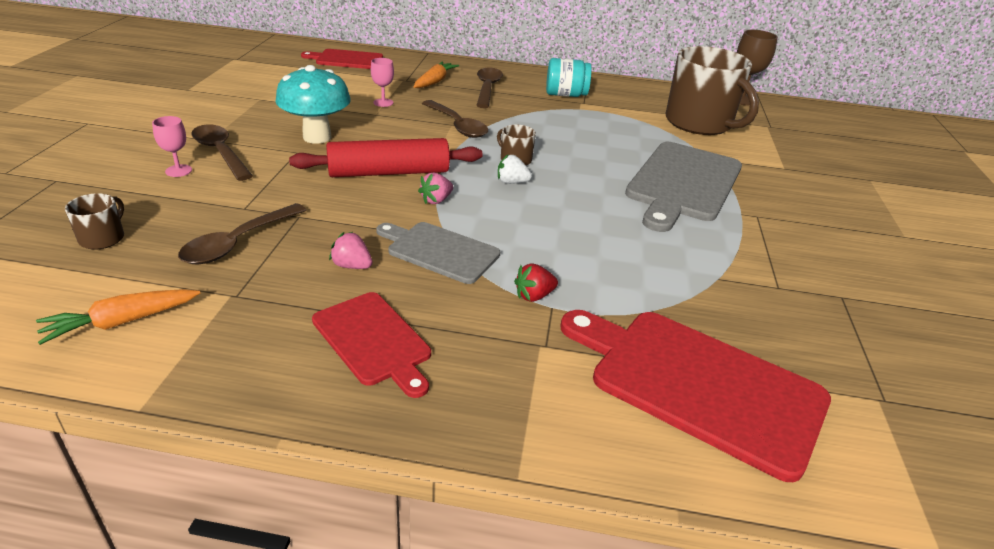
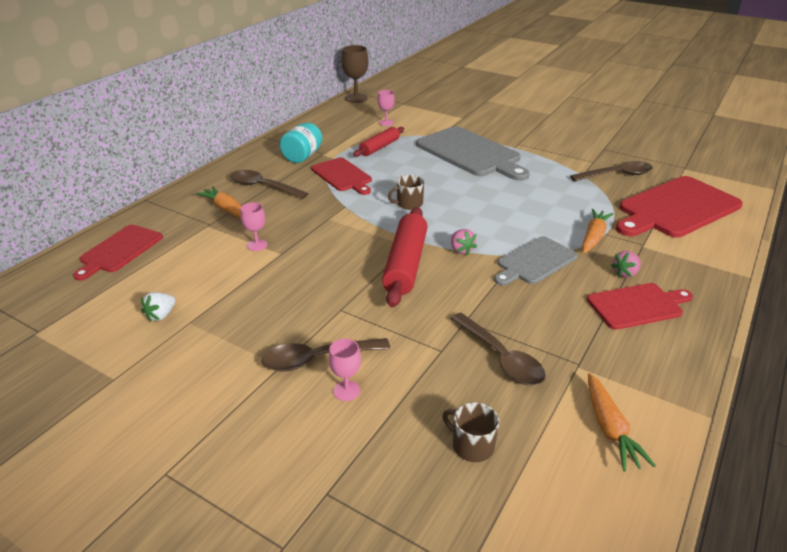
camera: 65 degrees left, 0 degrees up
(317, 137) = (314, 294): turquoise mushroom -> none
(352, 266) = (547, 303): pink strawberry -> pink strawberry (625, 273)
(457, 125) = (333, 216): brown spoon -> brown spoon (616, 175)
(511, 182) = (445, 213): white strawberry -> white strawberry (161, 315)
(534, 296) = (593, 237): red strawberry -> orange carrot
(544, 118) = (343, 176): none -> red cutting board
(631, 128) = (379, 147): none -> red rolling pin
(699, 123) = (386, 123): brown mug -> pink goblet

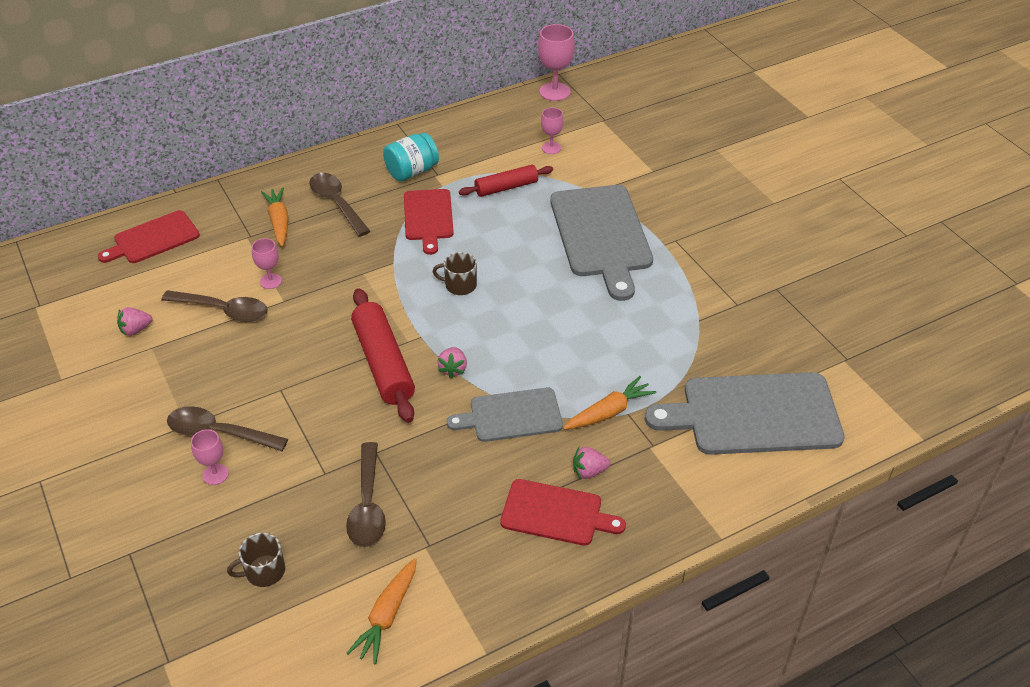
camera: 30 degrees right, 10 degrees up
(161, 315) = (136, 330): white strawberry -> pink strawberry
(356, 98) = (554, 92): brown goblet -> pink goblet
(405, 264) = (383, 363): red rolling pin -> red rolling pin turned 60 degrees counterclockwise
(472, 445) = (264, 571): brown mug -> brown mug turned 90 degrees counterclockwise
(616, 175) = (741, 336): brown spoon -> brown spoon (223, 310)
(676, 208) = (754, 414): red cutting board -> grey cutting board

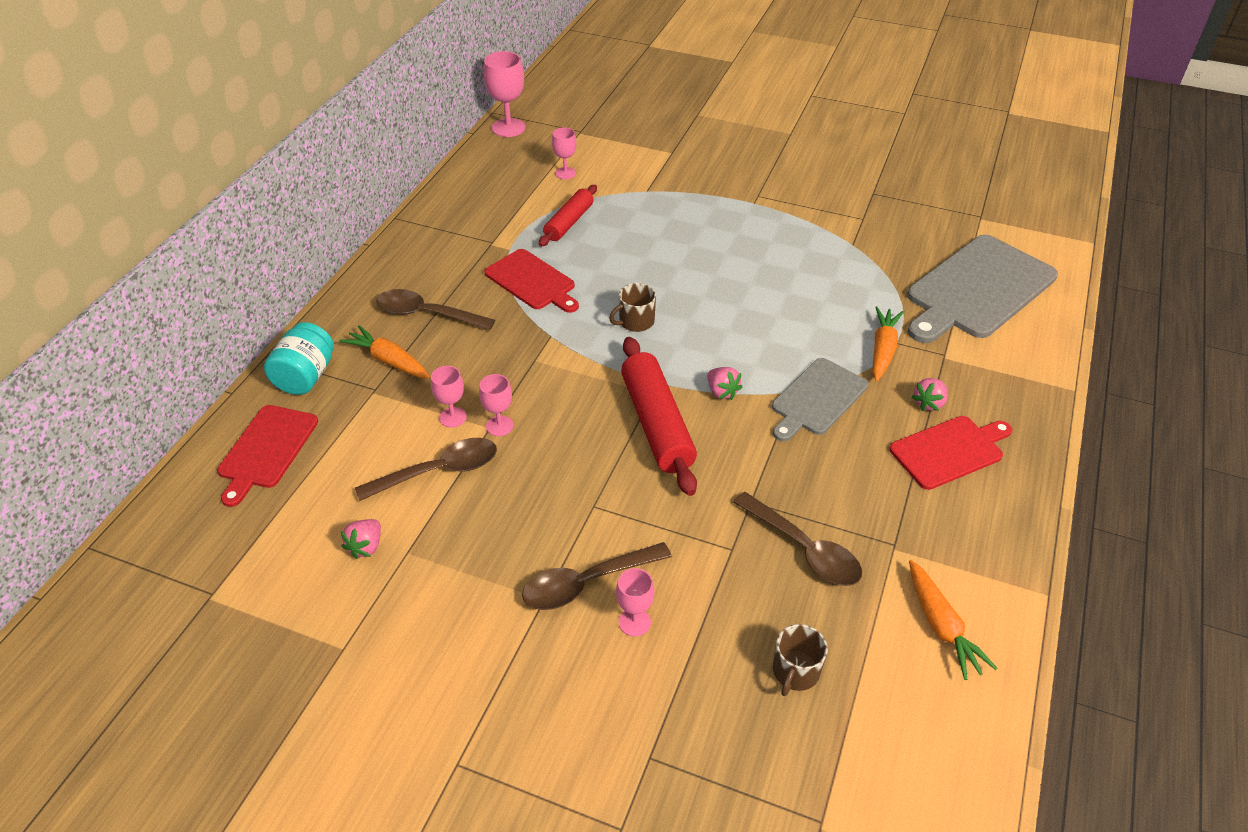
camera: 40 degrees left, 0 degrees up
(290, 303) = (499, 426): none -> pink goblet
(383, 363) = (656, 424): red rolling pin -> red rolling pin turned 45 degrees clockwise
(412, 172) = (465, 251): turquoise jar -> turquoise jar (305, 376)
(601, 235) = (697, 220): grey cutting board -> none

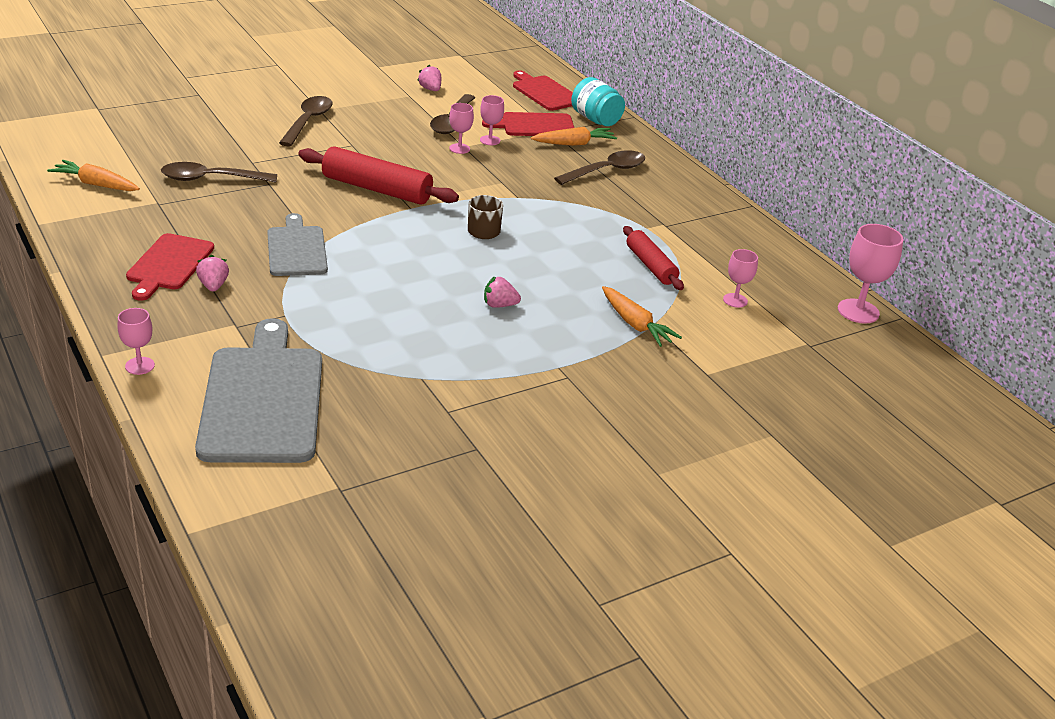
camera: 125 degrees right, 10 degrees down
(532, 281) = (590, 217): red cutting board -> red cutting board (534, 125)
(634, 622) = (264, 121): pink goblet -> pink goblet (140, 366)
(722, 392) = (364, 222): pink strawberry -> pink strawberry (499, 305)
(795, 672) = (161, 139): brown mug -> none
(882, 350) = (289, 304): orange carrot -> orange carrot (635, 324)

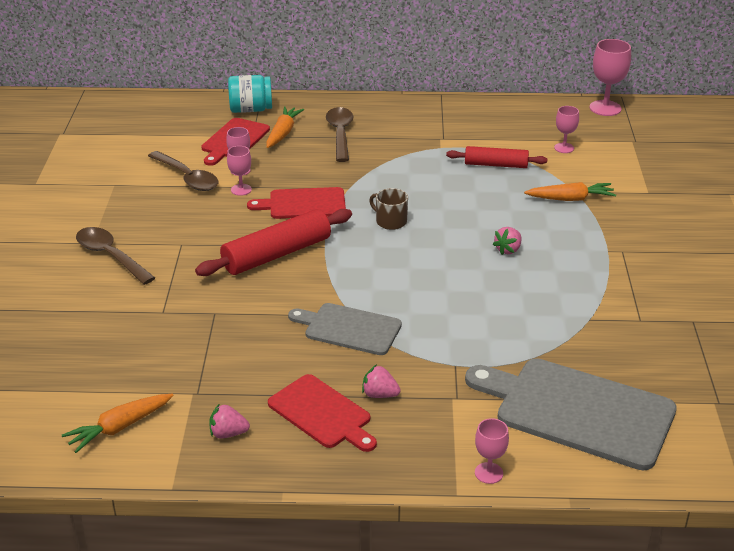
camera: 55 degrees left, 0 degrees up
(211, 179) = (175, 346): brown spoon -> none
(430, 89) = (113, 170): pink strawberry -> pink strawberry (228, 433)
(545, 92) = (179, 116): red cutting board -> red cutting board (303, 204)

